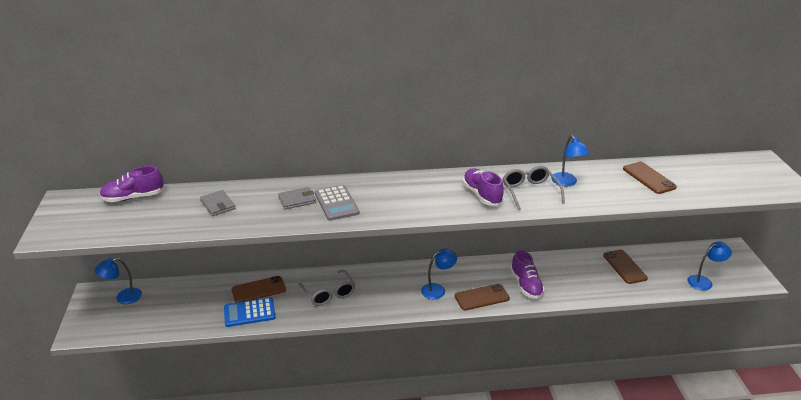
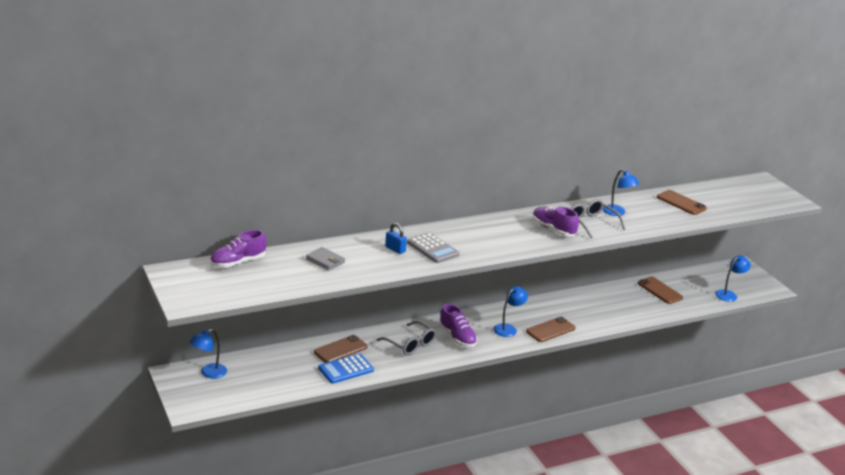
camera: 20 degrees left, 5 degrees down
(297, 200) = (395, 249): grey wallet -> blue padlock
(526, 285) = (583, 315): purple shoe -> purple shoe (457, 337)

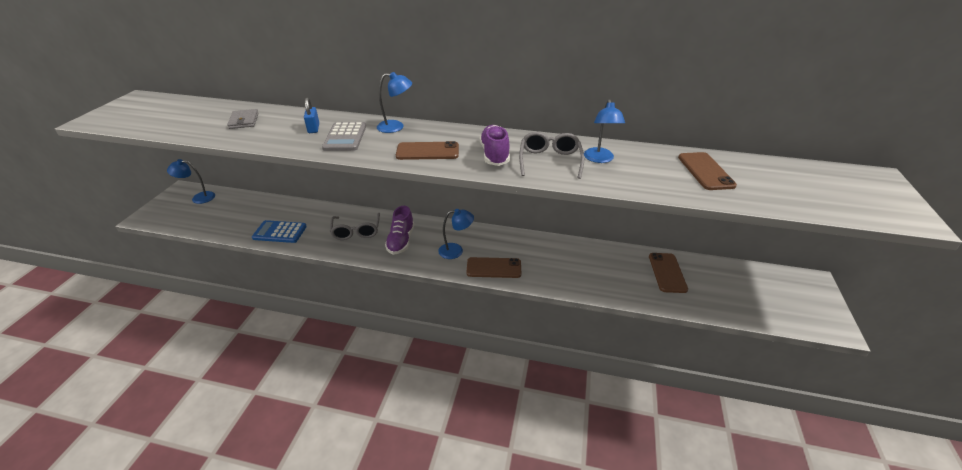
camera: 40 degrees right, 10 degrees up
(238, 262) = (187, 104): purple shoe -> none
(340, 349) = (302, 215): brown phone -> brown phone (427, 151)
(729, 294) = (757, 310): blue lamp -> blue lamp (396, 127)

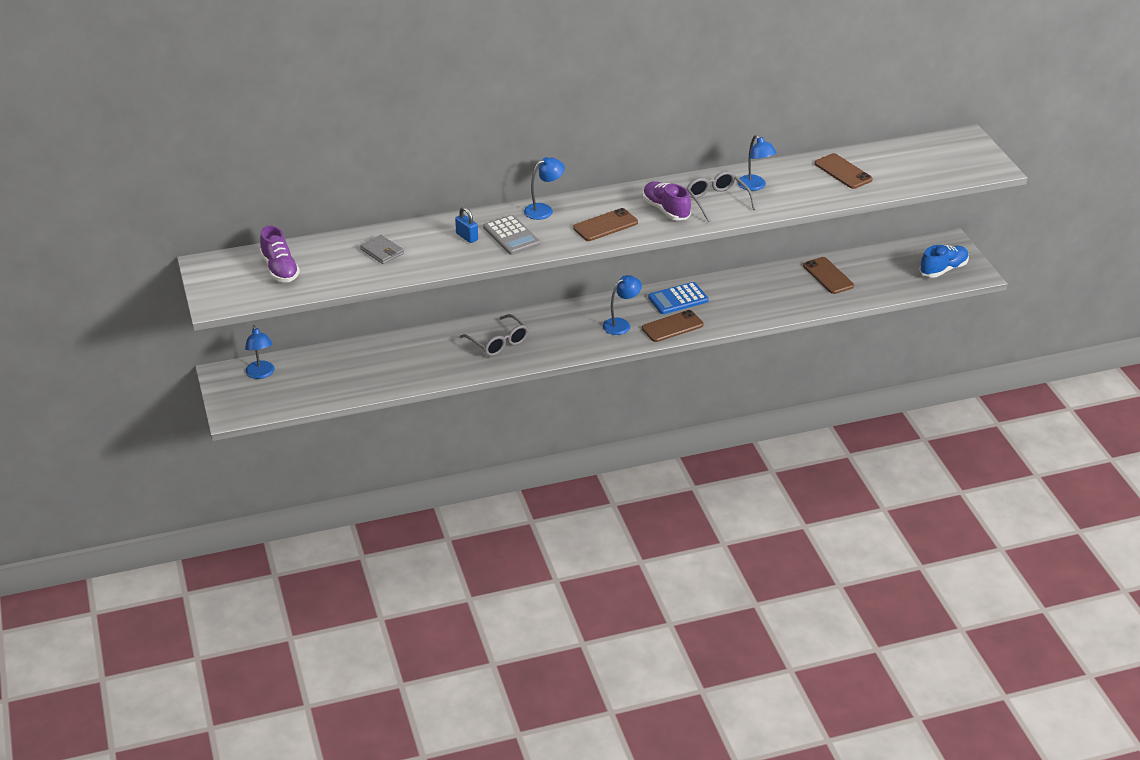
camera: 30 degrees left, 0 degrees up
(198, 198) = (261, 374): blue lamp -> blue lamp turned 75 degrees counterclockwise
(280, 232) = (416, 372): blue calculator -> blue calculator (678, 299)
(401, 241) = (556, 335): purple shoe -> purple shoe (280, 269)
(794, 308) = (943, 269): none -> blue shoe

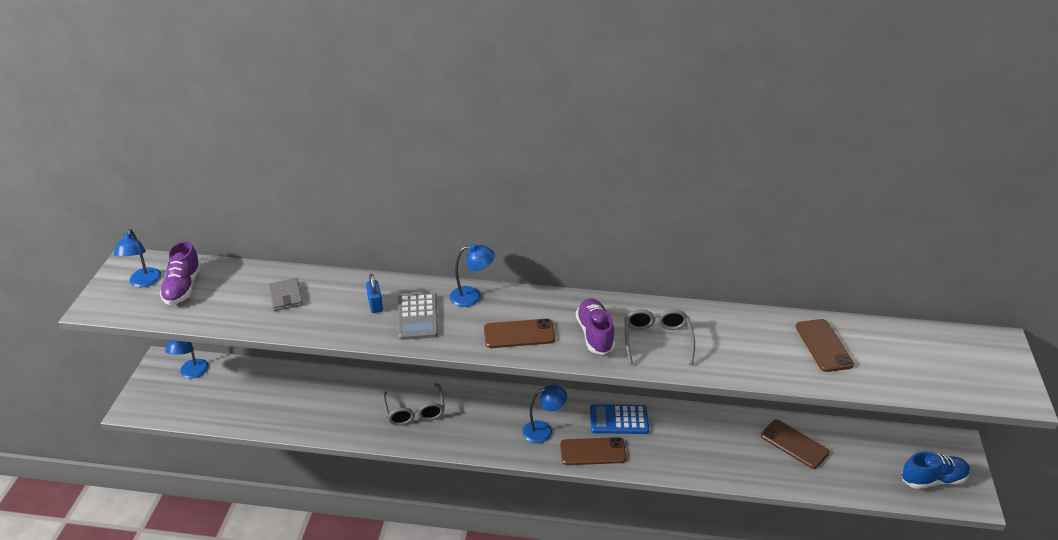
camera: 25 degrees right, 0 degrees up
(755, 186) = (711, 334): blue lamp -> blue lamp (144, 282)
(828, 276) = (794, 444): brown phone -> brown phone turned 45 degrees counterclockwise

